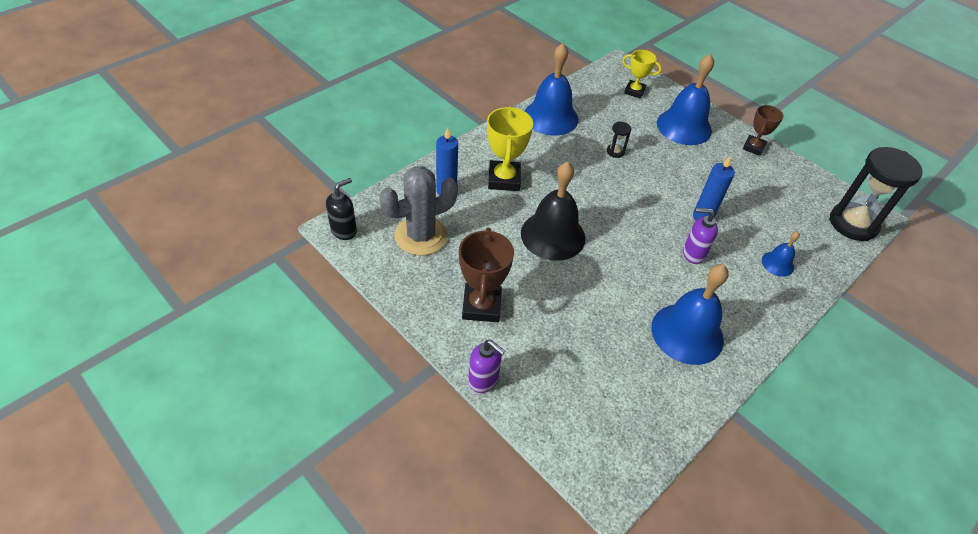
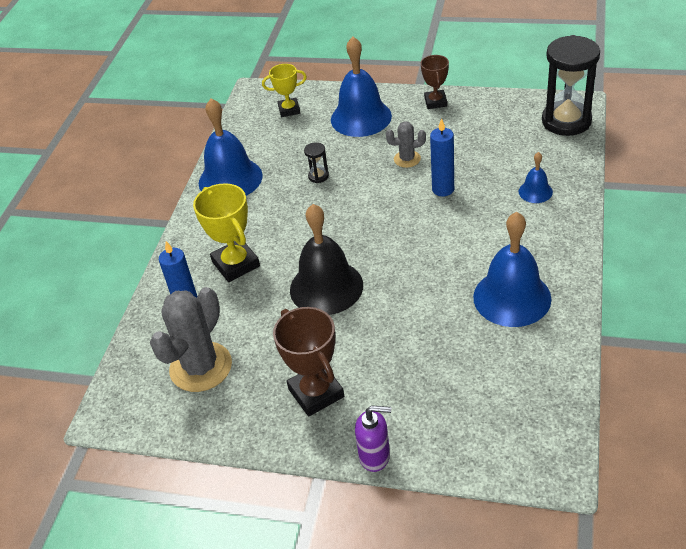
camera: 25 degrees left, 5 degrees down
(344, 230) = (117, 412): black soap dispenser -> none
(693, 178) = (407, 159): none -> grey cactus
(693, 254) = (461, 226): purple soap dispenser -> none

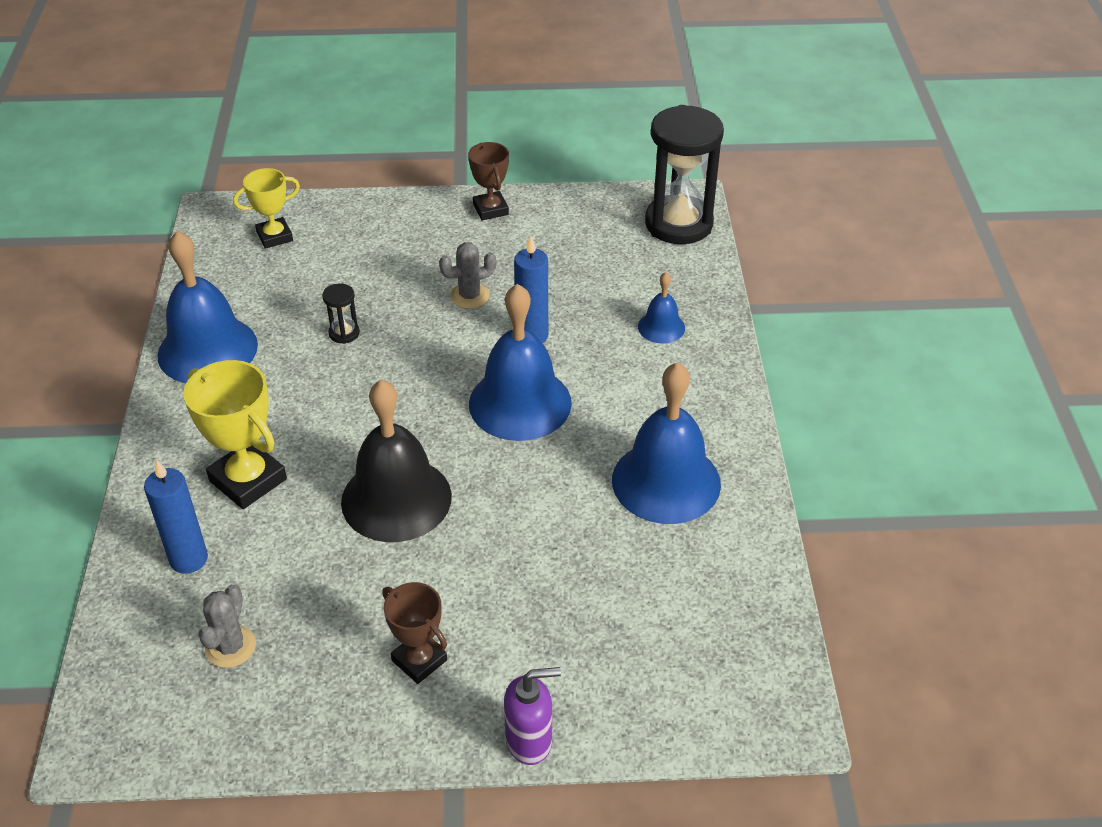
camera: 20 degrees left, 0 degrees up
(201, 367) = (230, 647): grey cactus -> grey cactus, size x0.52
(316, 393) = (419, 660): brown trophy -> brown trophy, size x0.64
(361, 117) = (387, 240): blue bell -> blue bell (520, 403)

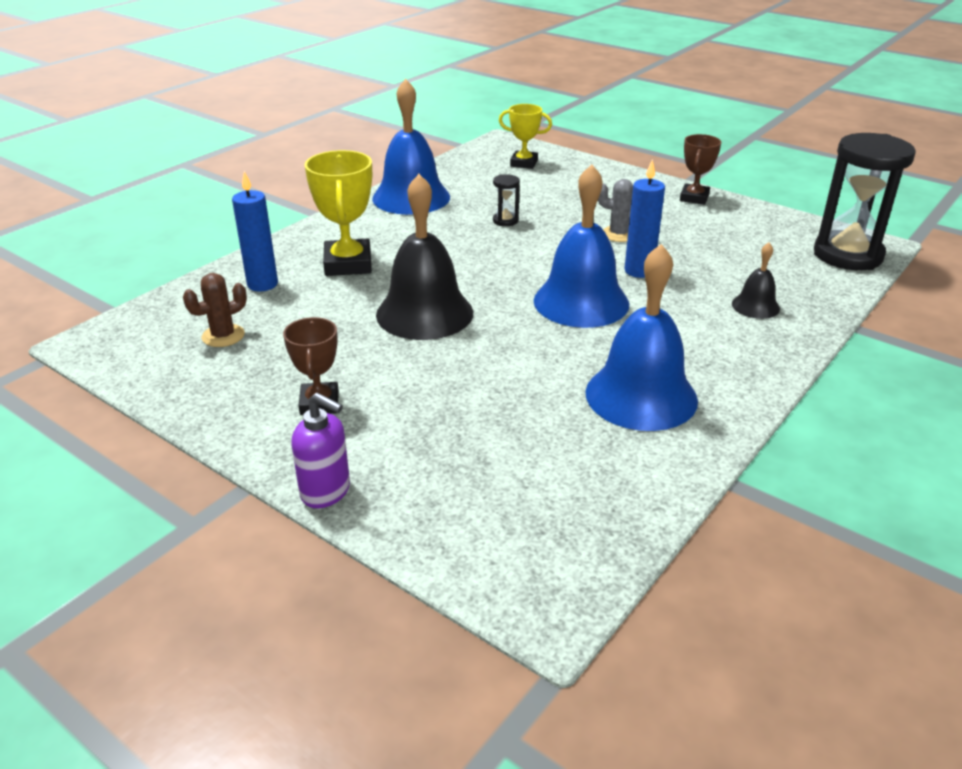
camera: 40 degrees right, 10 degrees down
(230, 647) = (223, 336): grey cactus -> brown cactus
(661, 327) = (755, 306): blue bell -> black bell

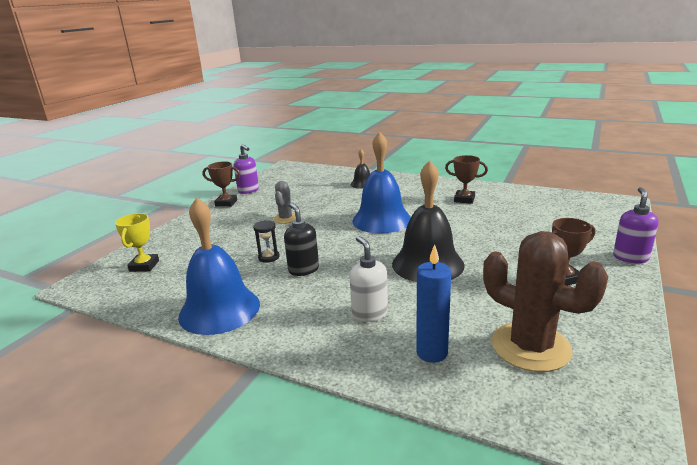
camera: 100 degrees left, 10 degrees down
(223, 336) = (530, 347): brown cactus -> brown cactus, size x1.93
(348, 264) = (369, 313): yellow trophy -> white soap dispenser
(462, 238) = (303, 269): none -> black soap dispenser
(639, 271) = (335, 209): blue candle -> none
(641, 396) = (464, 199): blue bell -> brown trophy
(744, 212) = (248, 190): none -> purple soap dispenser
(847, 255) = (299, 170): black hourglass -> none

